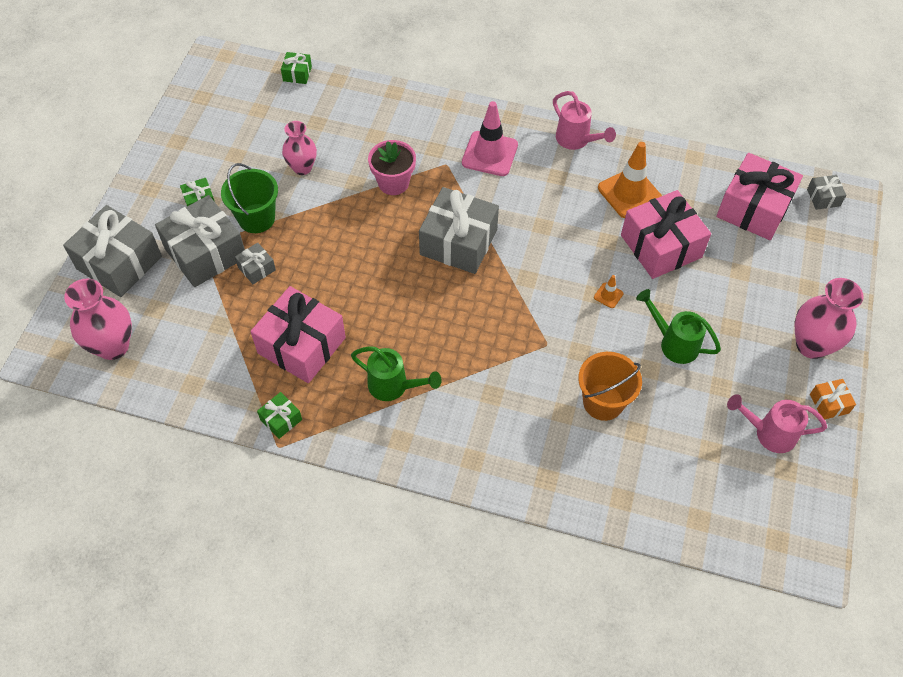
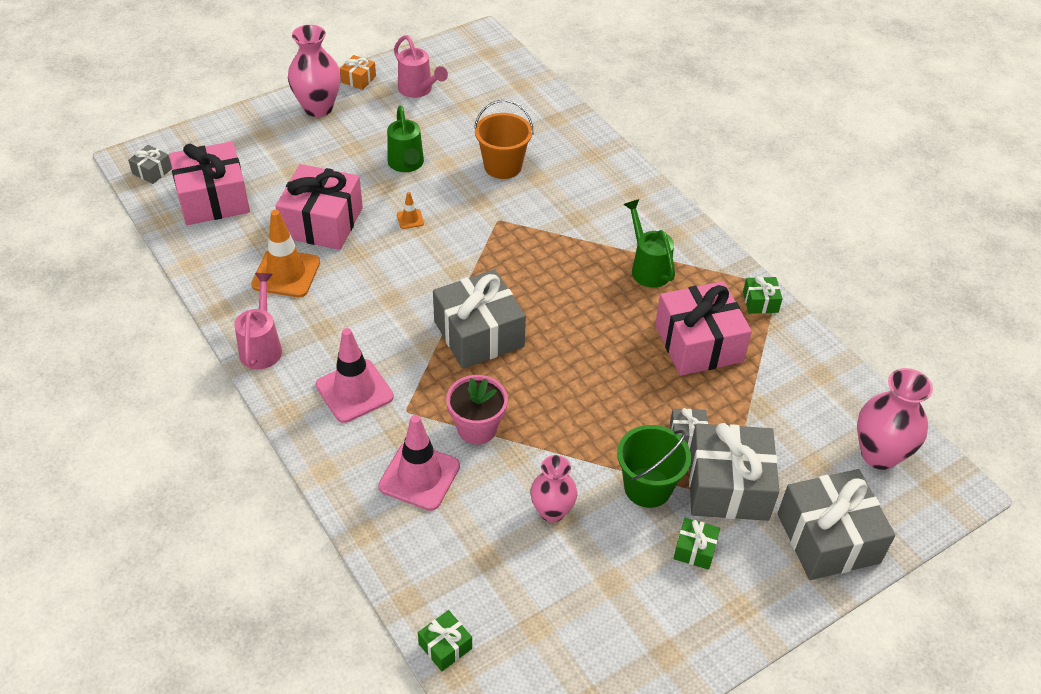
camera: 140 degrees left, 10 degrees down
(397, 136) = (419, 476): none -> pink traffic cone

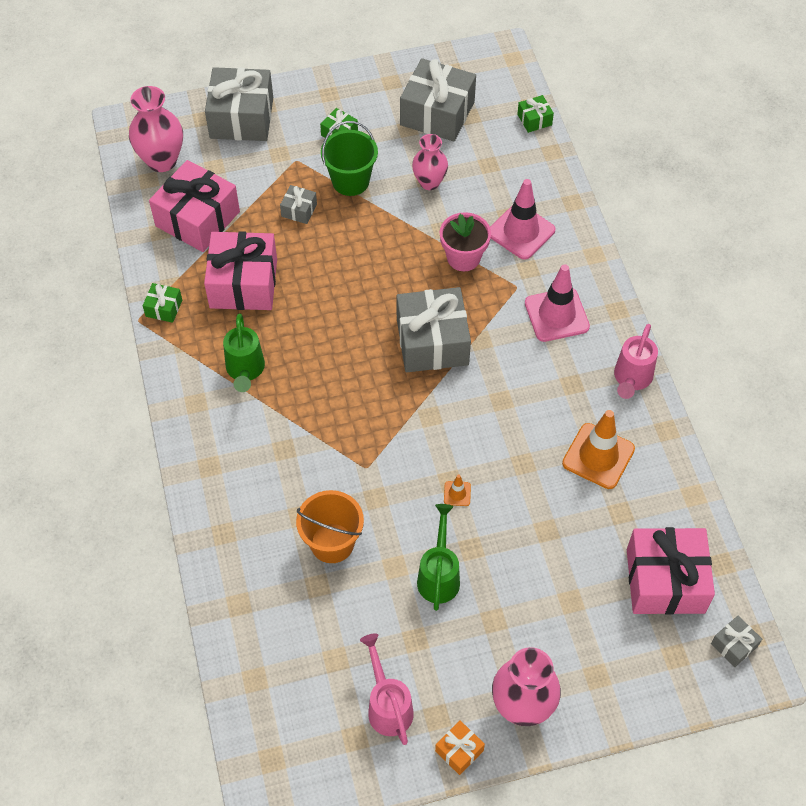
camera: 160 degrees left, 10 degrees up
(322, 222) = (550, 514): pink gift -> pink gift (197, 219)
(728, 486) = (290, 167): grey gift -> grey gift (437, 113)

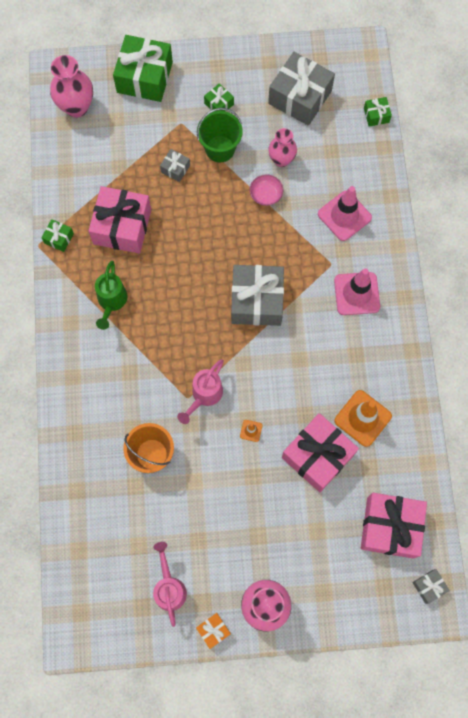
camera: 10 degrees right, 15 degrees up
(197, 219) = (96, 164): pink gift -> pink gift (317, 456)
(241, 118) = (145, 77): grey gift -> green gift
(418, 222) = (266, 195): none -> pink bowl
(439, 575) = (225, 493): green watering can -> none
(463, 257) = (295, 231): pink flower pot -> none
(631, 379) = (402, 358): pink watering can -> pink watering can (204, 396)

